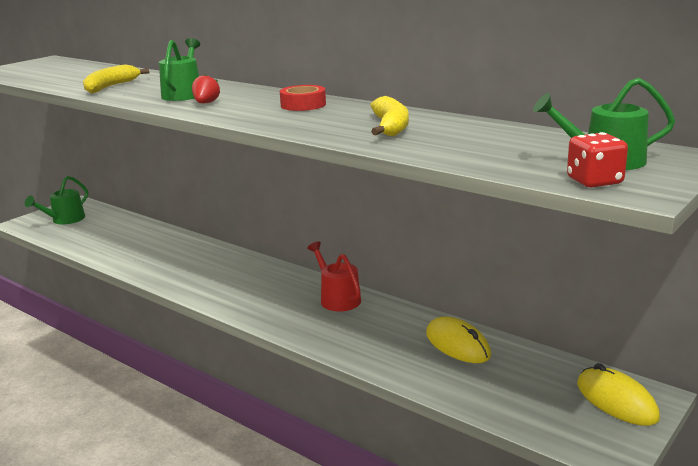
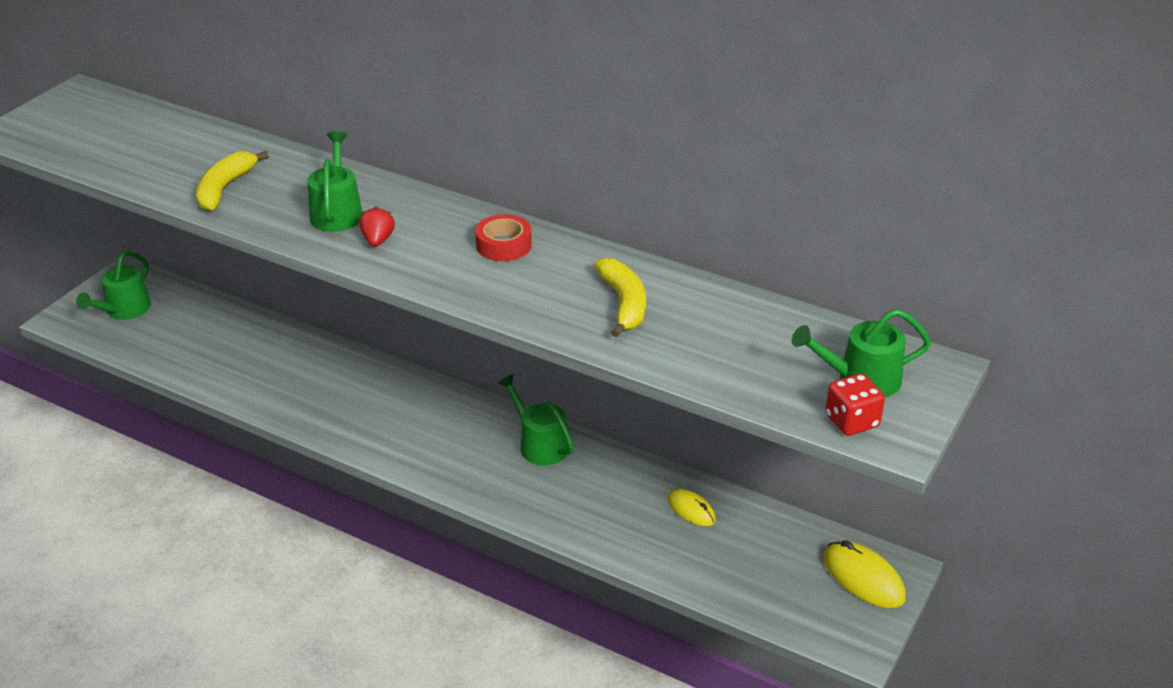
camera: 10 degrees left, 15 degrees up
(337, 299) = (540, 444): red watering can -> green watering can
(457, 344) = (691, 510): yellow mouse -> yellow mouse, size x0.63

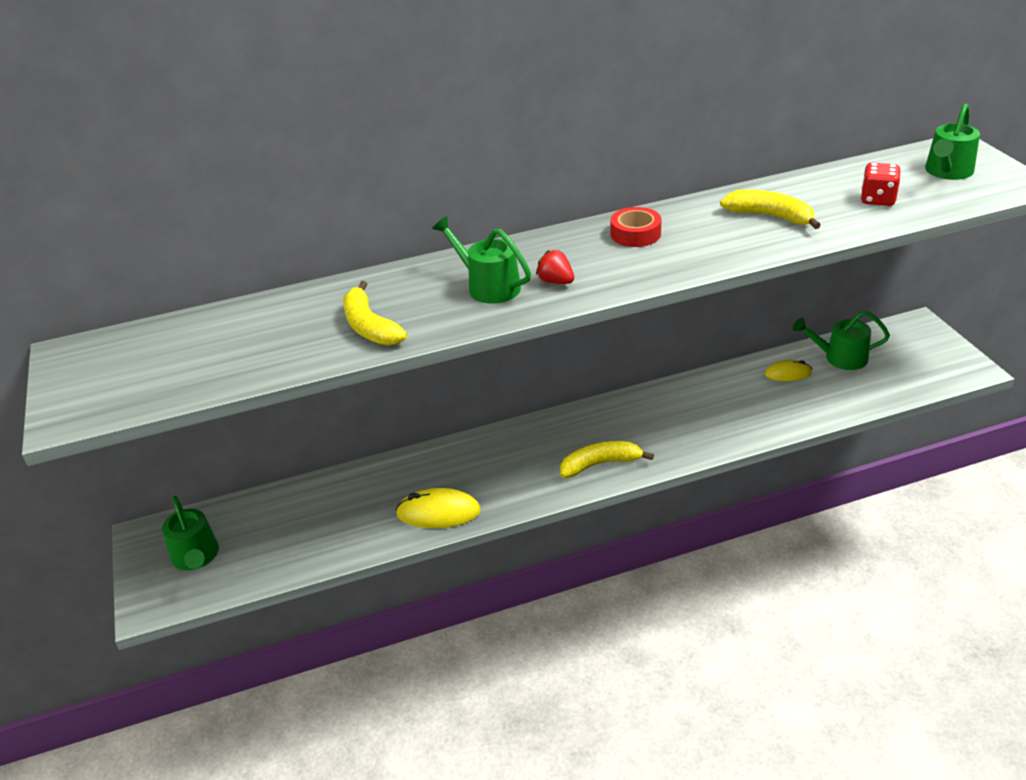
camera: 45 degrees left, 0 degrees up
(425, 454) = (600, 464): none -> yellow banana
(540, 444) = (651, 406): green watering can -> green watering can (840, 358)
(851, 421) = (989, 190): red dice -> red dice (877, 199)
(863, 578) = (914, 339): yellow mouse -> yellow mouse (438, 512)

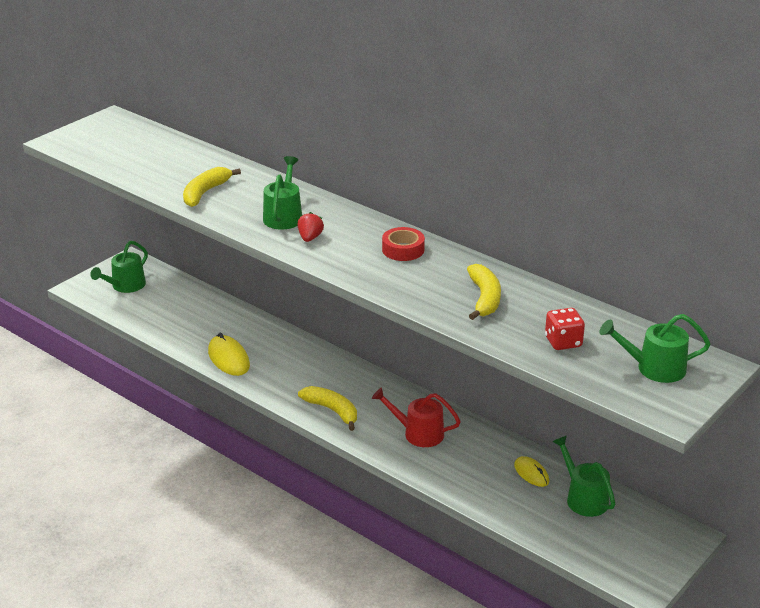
camera: 55 degrees right, 5 degrees down
(681, 419) = (418, 433): none -> red watering can

